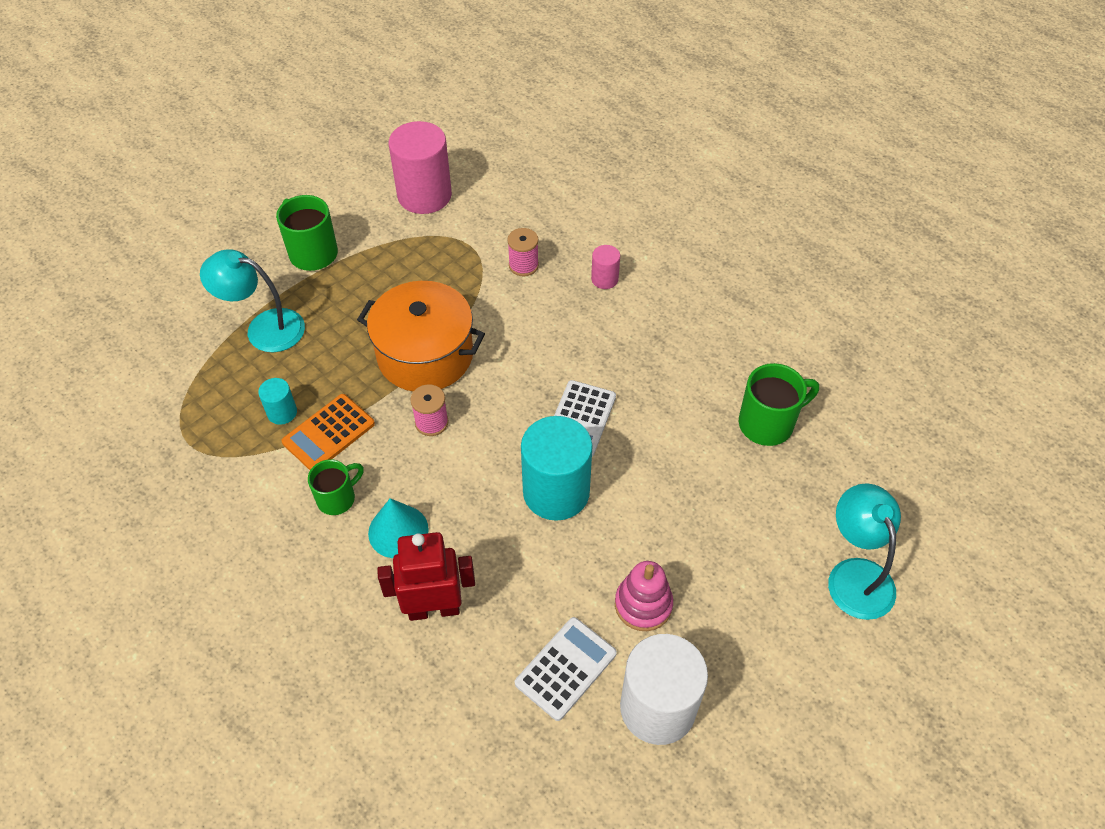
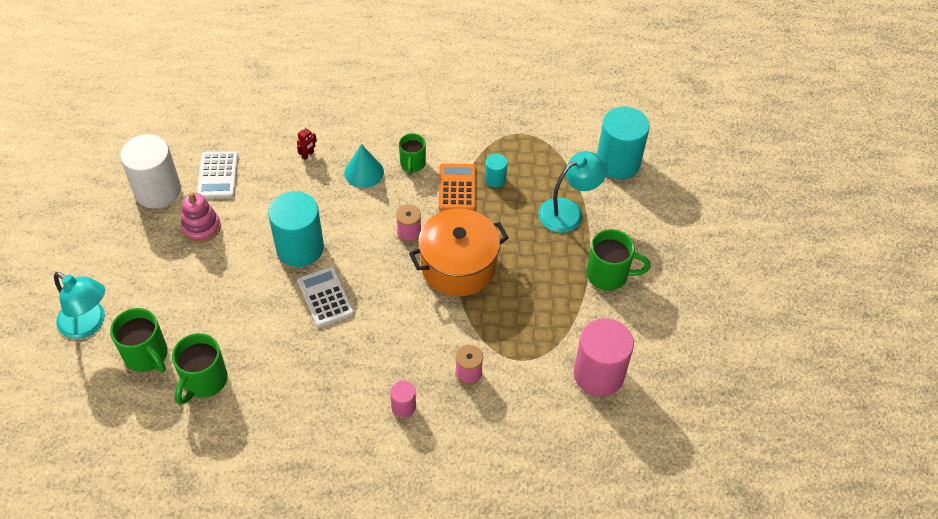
camera: 135 degrees right, 0 degrees up
(152, 338) = (618, 162): none -> turquoise cylinder
(434, 609) = (308, 155): red robot -> red robot, size x0.42
(810, 490) = (147, 355): none -> green mug

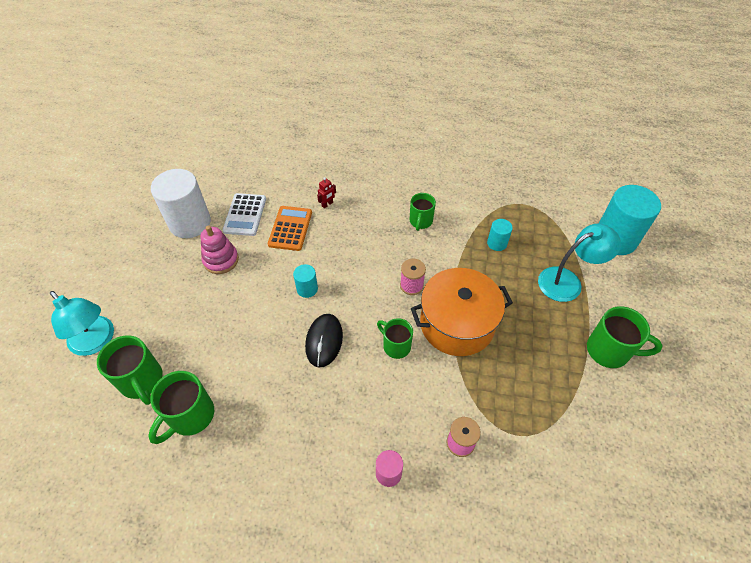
camera: 10 degrees right, 0 degrees up
(300, 248) = (307, 289): turquoise cylinder -> turquoise cylinder, size x0.47
(325, 297) = (324, 341): white calculator -> black mouse
(364, 172) = (375, 224): turquoise cone -> none
(398, 293) = (395, 346): none -> green mug
(457, 188) = (460, 247): orange calculator -> orange calculator (290, 228)
(598, 374) = (601, 463): pink cylinder -> none

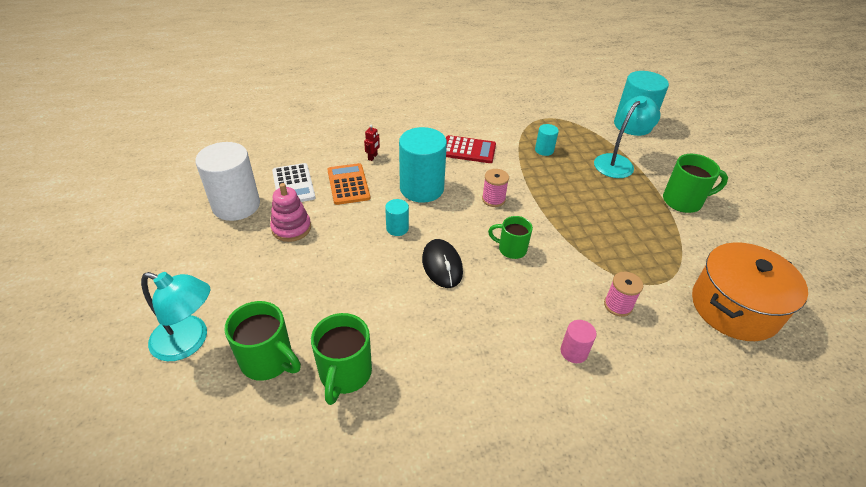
camera: 25 degrees left, 10 degrees down
(352, 252) = (422, 188): none -> turquoise cylinder
(420, 221) = (468, 150): green mug -> red calculator
(457, 324) = (552, 217): orange pot -> orange pot (734, 307)

